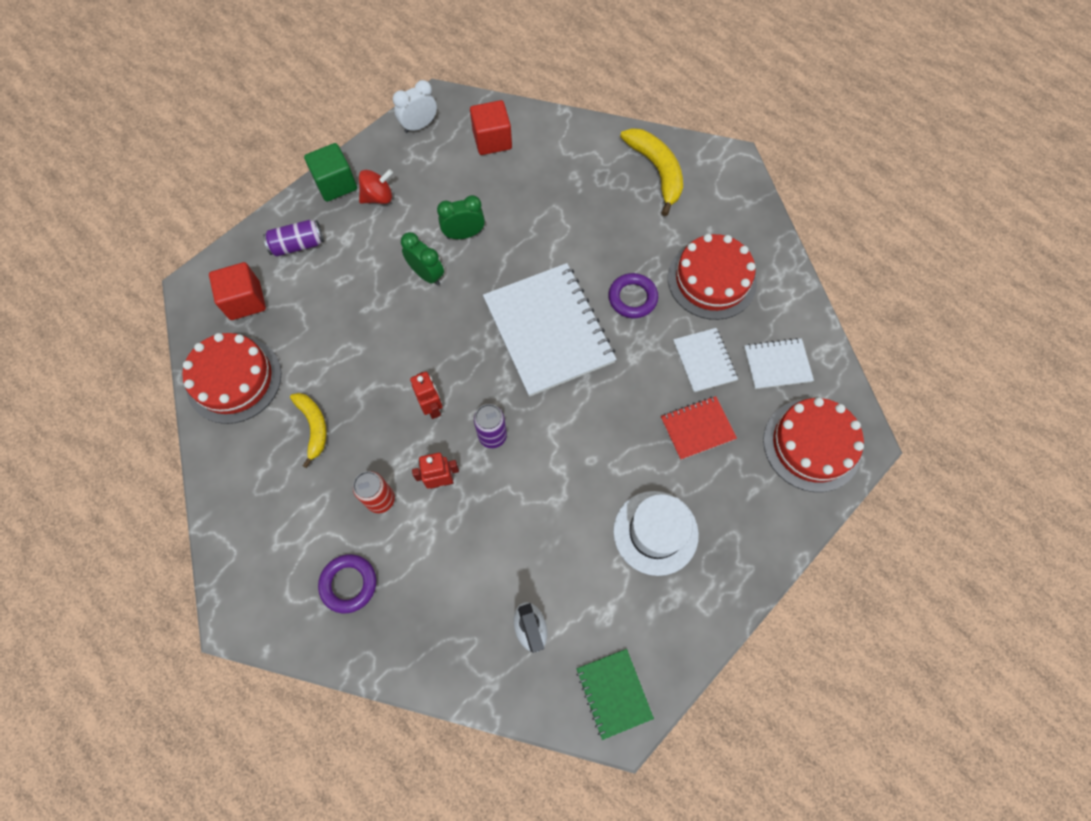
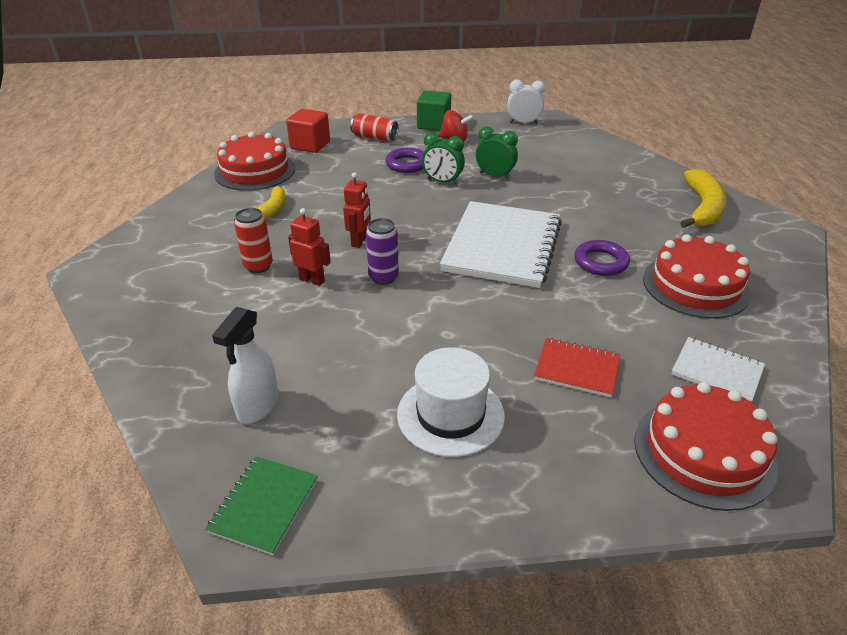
camera: 40 degrees right, 30 degrees down
(298, 245) = (374, 137): purple can -> red can
(349, 584) = (174, 295): purple ring -> purple ring (407, 164)
(427, 275) = (442, 182): green clock -> green clock turned 120 degrees clockwise
(492, 140) = (571, 146): red cube -> none
(704, 361) = (633, 330): white notebook -> none

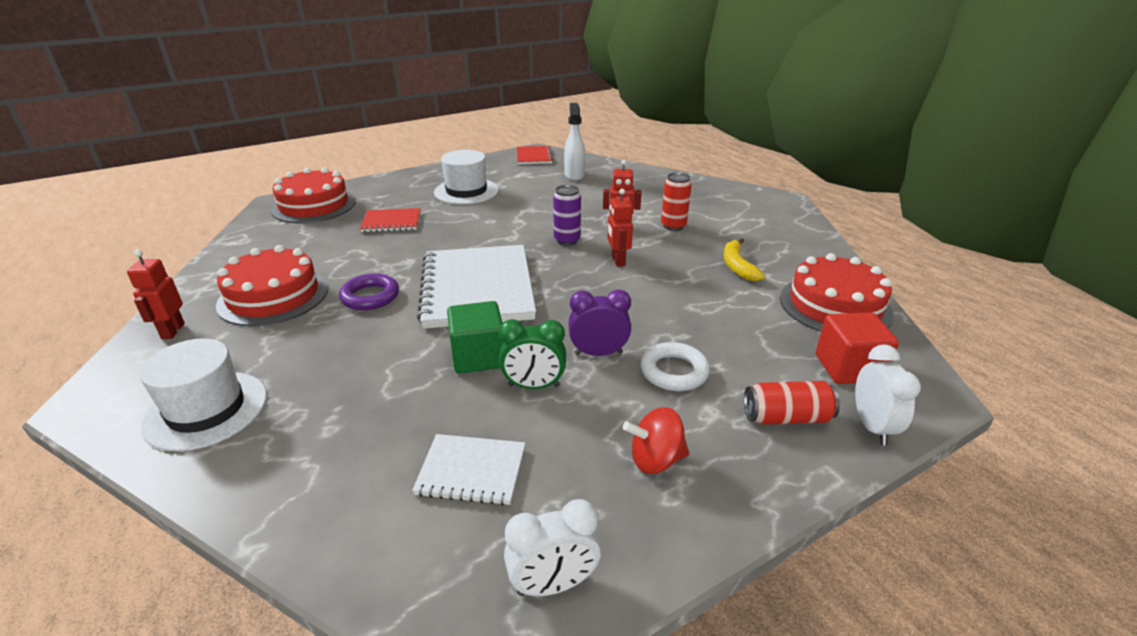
camera: 155 degrees right, 5 degrees down
(264, 505) = (534, 157): green notebook -> red notebook
(341, 127) = (872, 426): none -> white clock
(407, 164) = (674, 371): purple ring -> white ring
(433, 125) = (733, 498): green cube -> green cube (478, 357)
(442, 182) = (598, 353): green clock -> purple clock
(702, 208) = (206, 410): yellow banana -> white hat
(717, 371) = (286, 240): white notebook -> white notebook (471, 471)
(772, 271) = (172, 331): none -> red robot

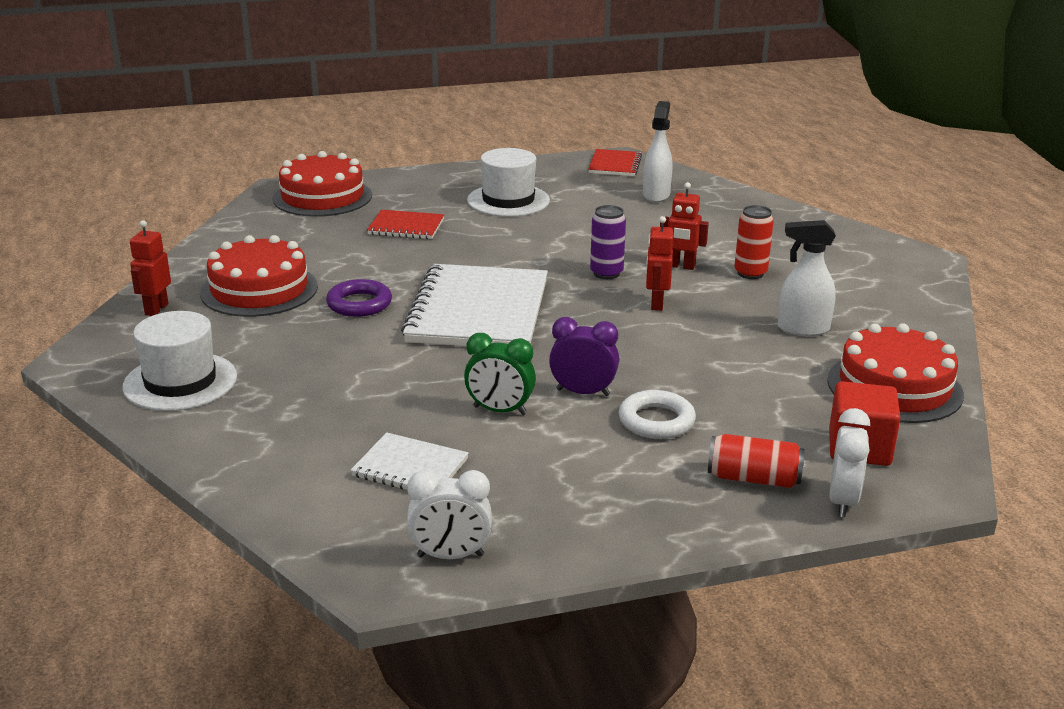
camera: 15 degrees right, 5 degrees down
(478, 357) = (453, 377): green cube -> none
(655, 460) = (592, 489): red spinning top -> none
(737, 266) = (802, 329): yellow banana -> white spray bottle

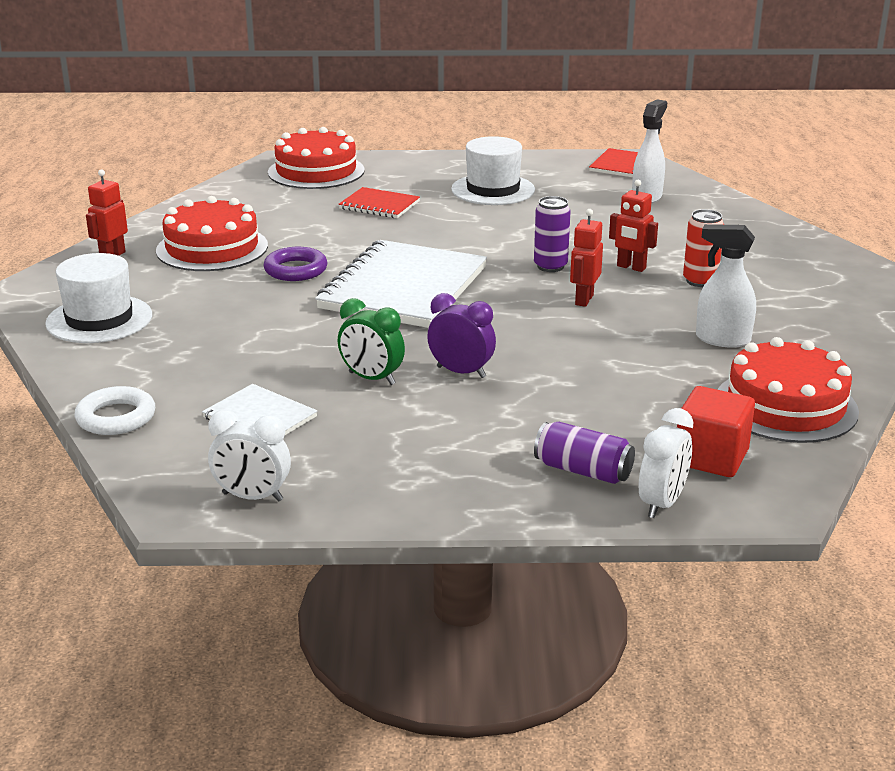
camera: 15 degrees right, 0 degrees up
(656, 421) = (518, 406): white ring -> white ring (116, 417)
(753, 478) = (583, 470): red can -> purple can

